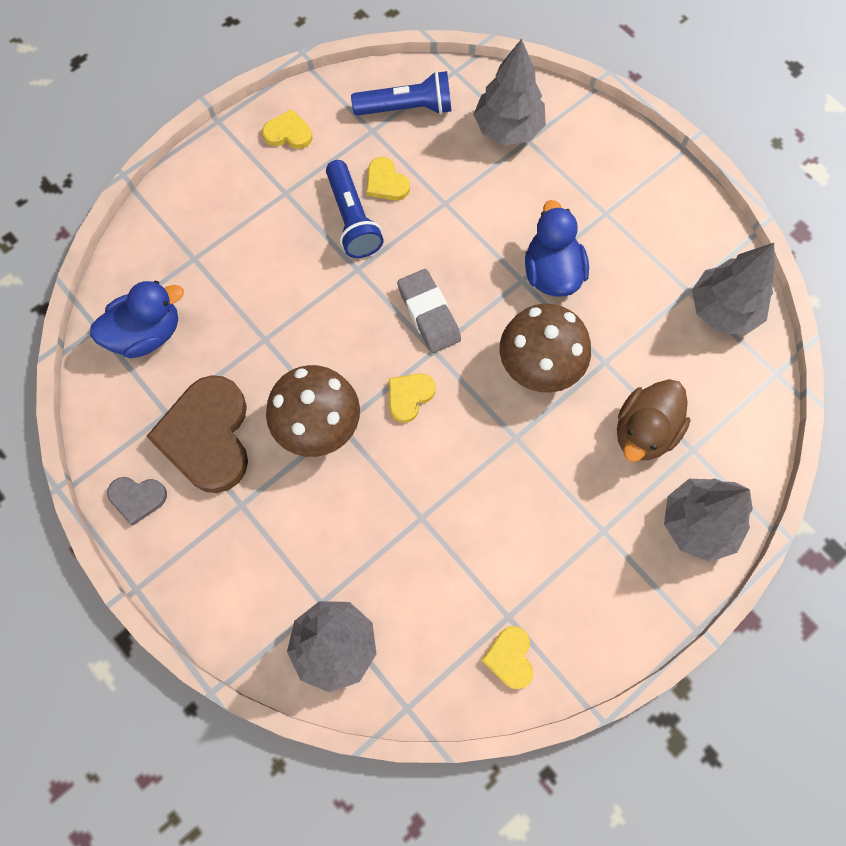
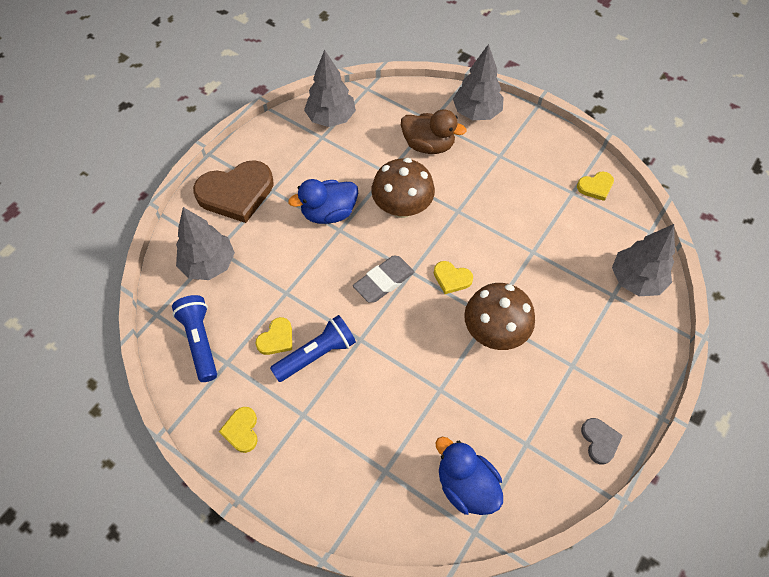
camera: 105 degrees left, 10 degrees down
(207, 436) = (532, 406): brown heart -> brown heart (236, 193)

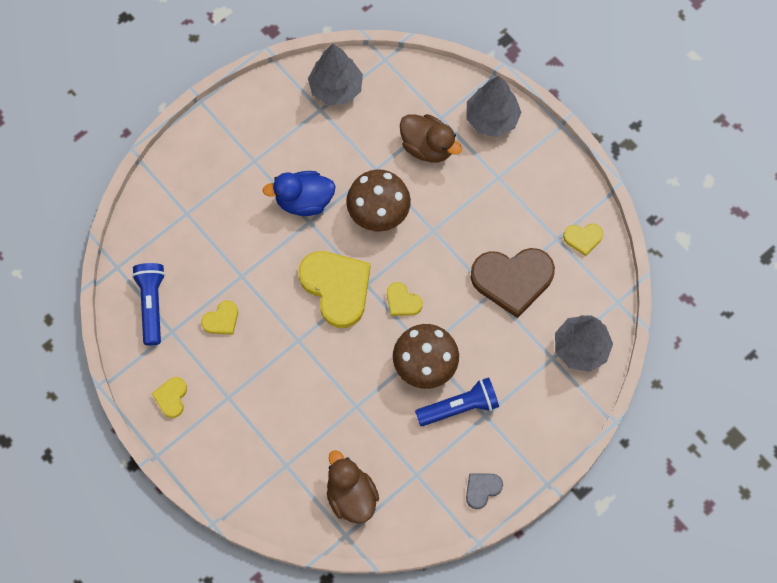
camera: 15 degrees right, 10 degrees up
(209, 264) = (175, 228): grey tree -> none
(236, 193) = (218, 155): brown heart -> brown heart (512, 280)
(316, 354) = (254, 344): blue flashlight -> blue flashlight (459, 407)
(384, 281) = (336, 288): grey eraser -> yellow heart
(466, 485) = (351, 495): blue duck -> brown duck
(599, 441) = (482, 489): grey heart -> grey heart turned 135 degrees counterclockwise

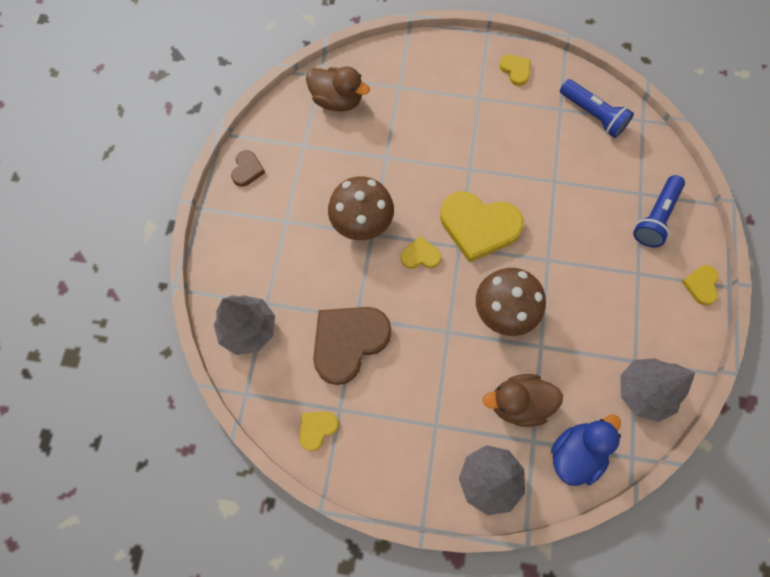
camera: 140 degrees right, 0 degrees up
(221, 320) = (536, 141): yellow heart -> yellow heart (701, 285)
(304, 201) = (569, 273): blue duck -> blue duck (576, 453)
(459, 407) = (310, 212): blue flashlight -> blue flashlight (655, 217)
(482, 489) = (247, 170): grey heart -> brown heart

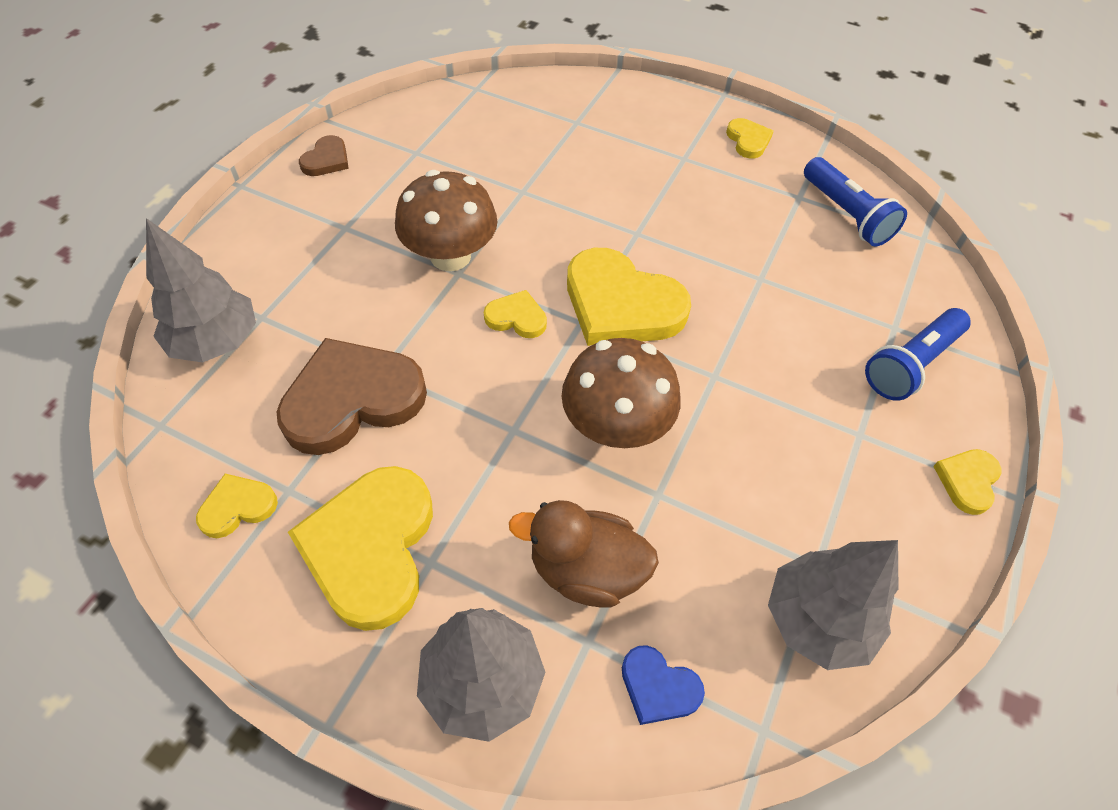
camera: 15 degrees right, 15 degrees down
(337, 100) = (486, 117): brown duck -> none
(401, 428) = (371, 548): none -> yellow heart
(576, 453) = (658, 687): blue duck -> blue heart

